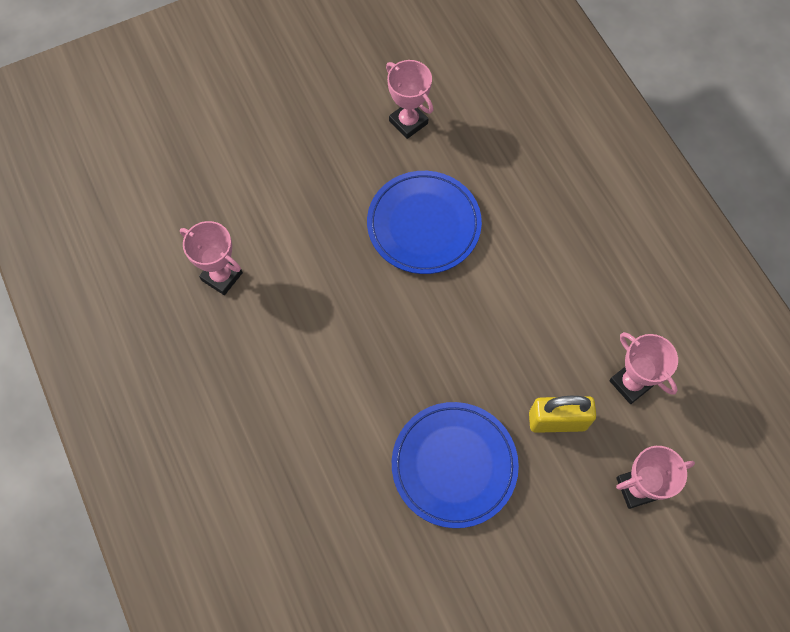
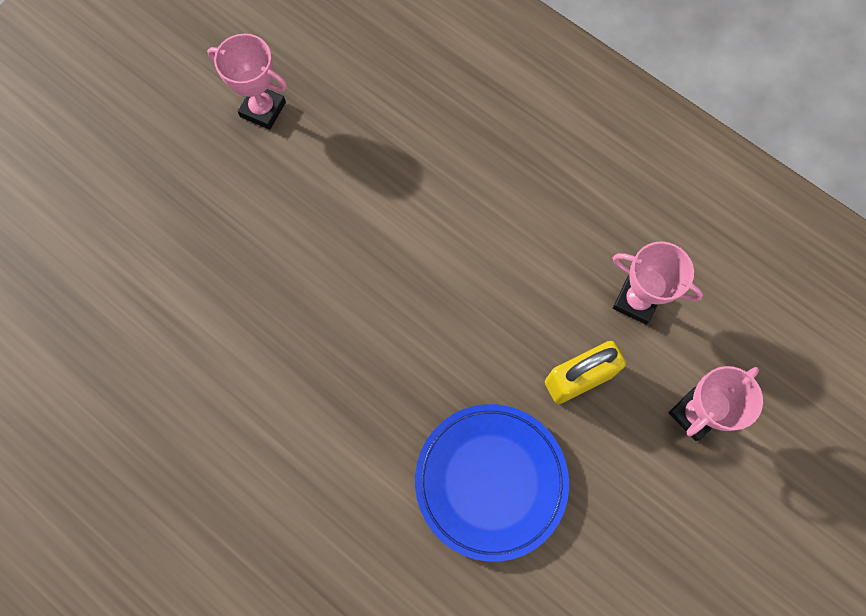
camera: 25 degrees left, 5 degrees up
(222, 276) = (126, 383): pink trophy -> none
(424, 225) = (333, 221): blue plate -> none

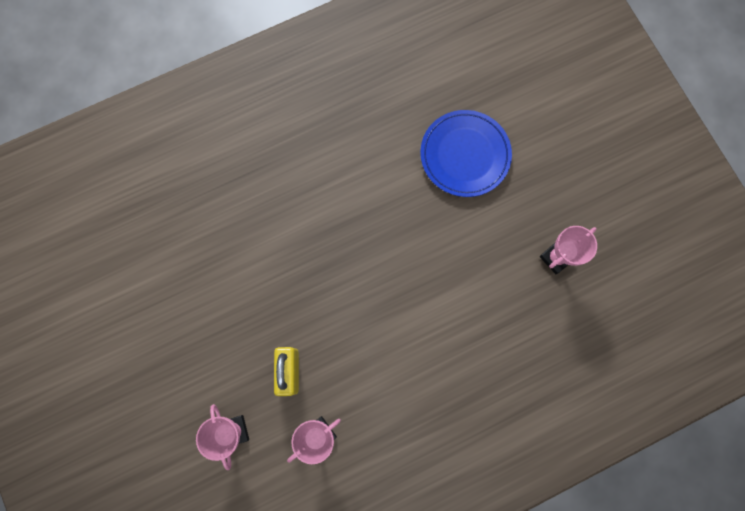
camera: 115 degrees right, 5 degrees up
(491, 481) = (257, 290): blue plate -> blue plate (465, 155)

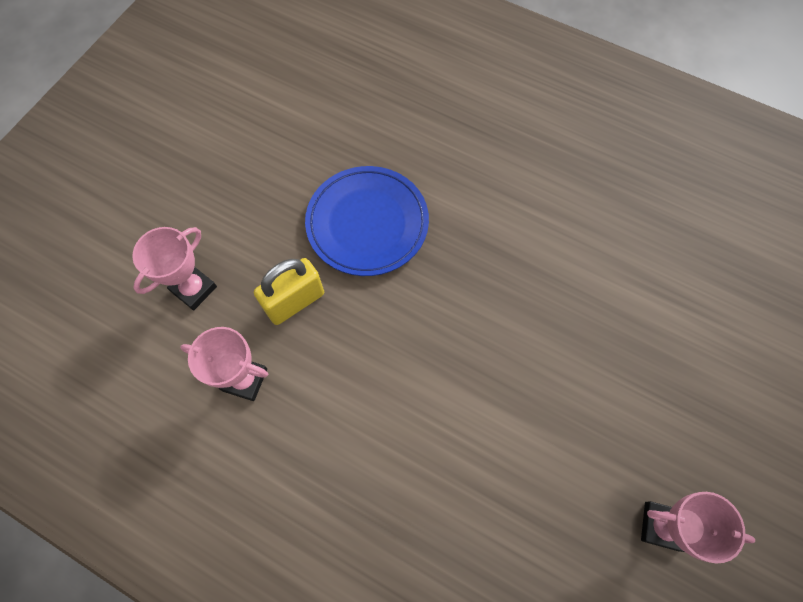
camera: 55 degrees right, 10 degrees down
(465, 155) = (684, 325): blue plate -> blue plate (367, 223)

